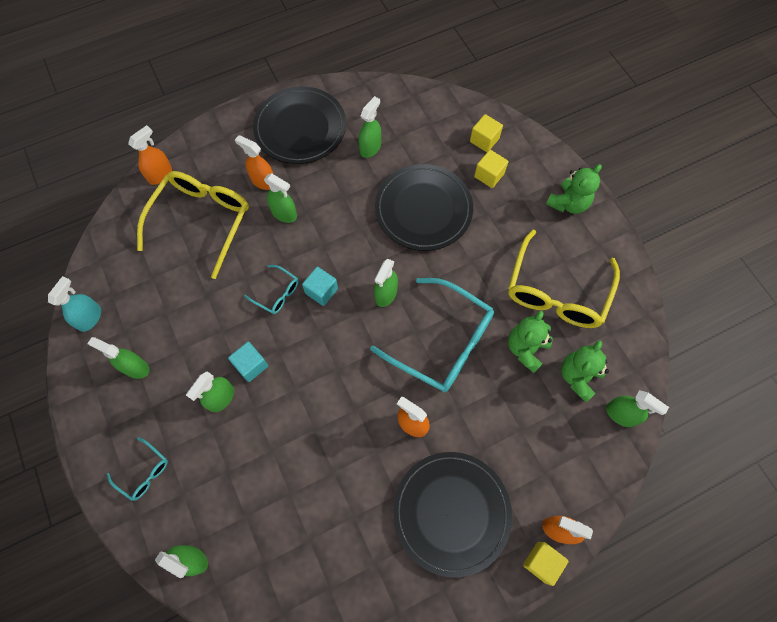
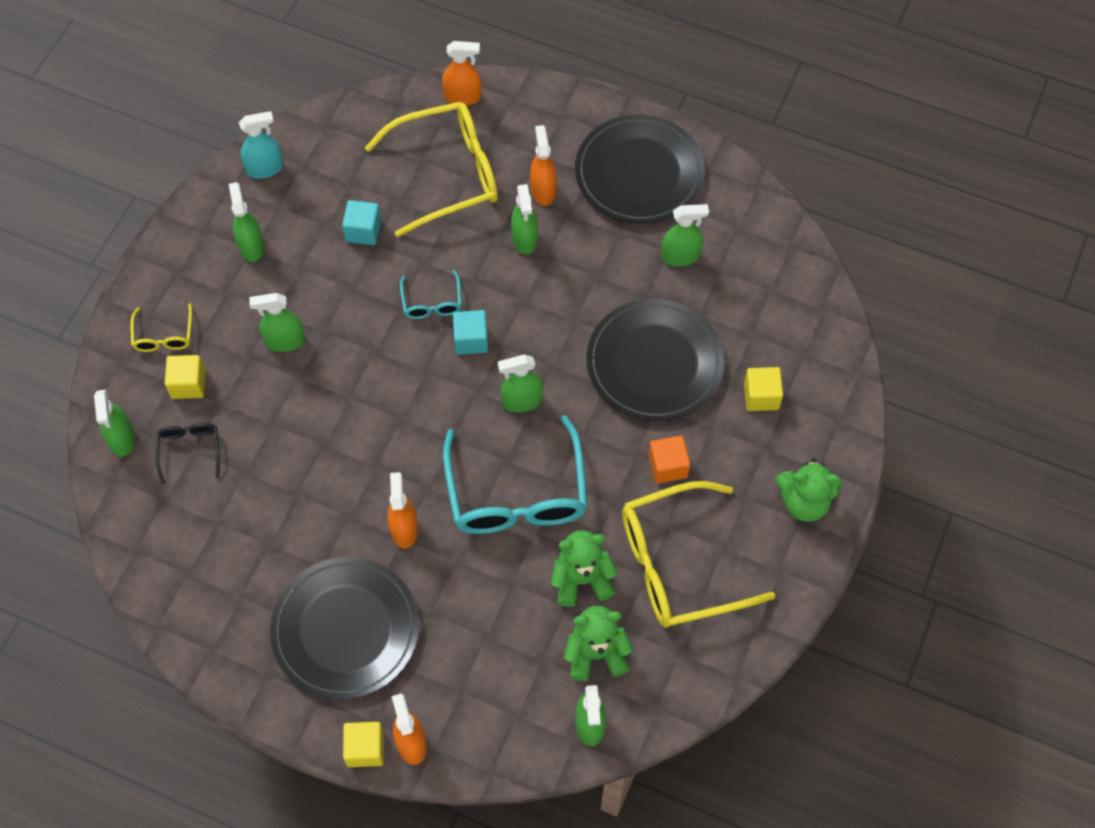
camera: 50 degrees right, 5 degrees down
(144, 472) = (163, 336): turquoise glasses -> yellow glasses
(242, 518) = (190, 450): none -> black glasses
(251, 365) = (338, 340): turquoise cube -> turquoise cube (363, 231)
(484, 140) = (803, 359): yellow cube -> yellow cube (188, 384)
(492, 251) = (668, 466): none -> orange cube

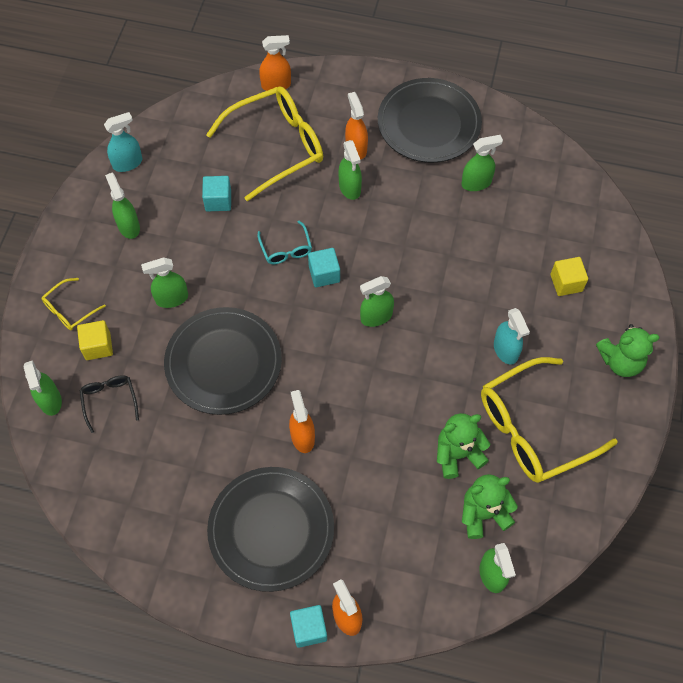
camera: 10 degrees left, 0 degrees up
(163, 336) = (69, 310): yellow glasses -> yellow glasses turned 60 degrees clockwise
(365, 749) = (309, 629): yellow cube -> turquoise cube
(516, 494) = (389, 392): turquoise glasses -> none
(654, 363) = (475, 270): black plate -> black plate (223, 363)
(668, 466) = (505, 350): orange cube -> turquoise spray bottle

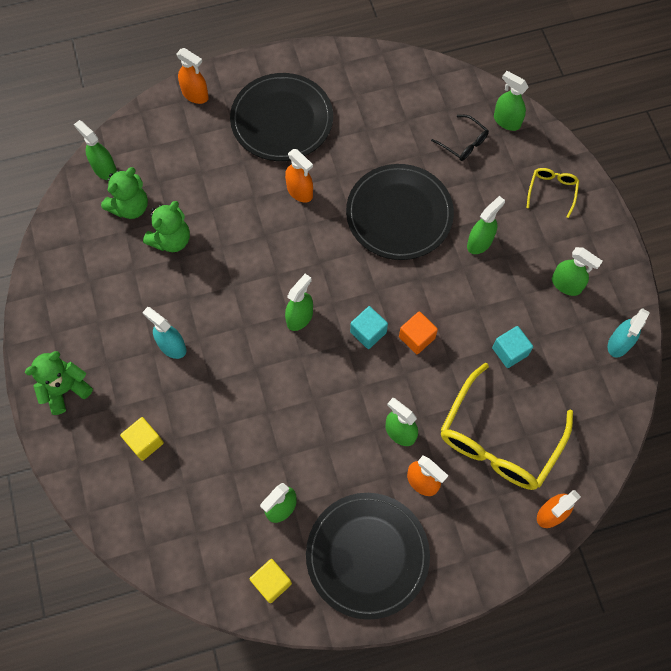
camera: 150 degrees right, 5 degrees up
(98, 346) = (506, 176): yellow cube -> yellow cube (271, 582)
(286, 249) = (416, 337): turquoise glasses -> orange cube
(309, 629) = (217, 76): turquoise cube -> none
(533, 429) = (119, 291): yellow glasses -> none

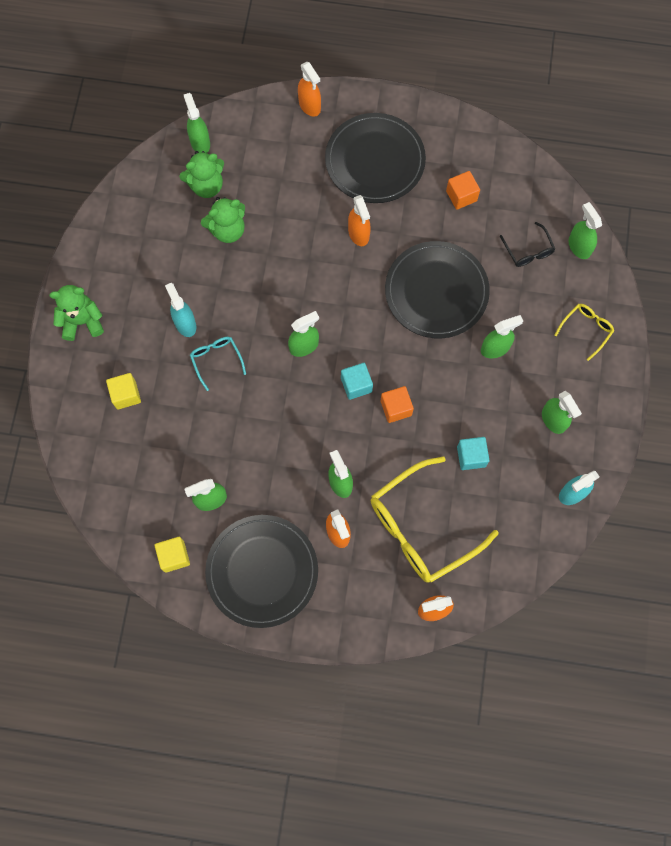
camera: 25 degrees right, 5 degrees up
(220, 368) = (216, 360): none -> turquoise glasses
(378, 119) = (461, 196): none -> orange cube

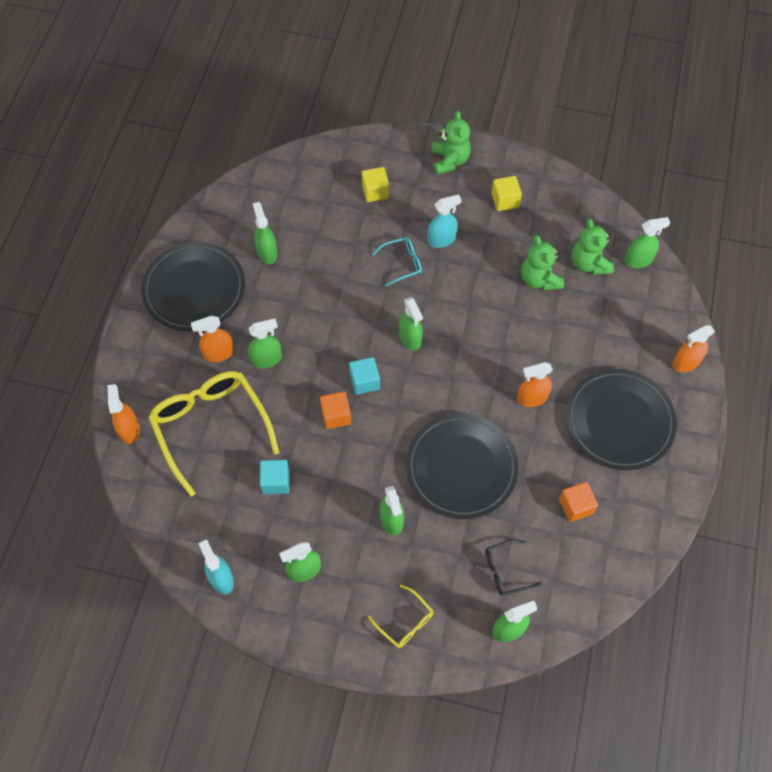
camera: 95 degrees right, 10 degrees down
(174, 556) = (220, 222): yellow cube -> yellow cube (505, 200)

